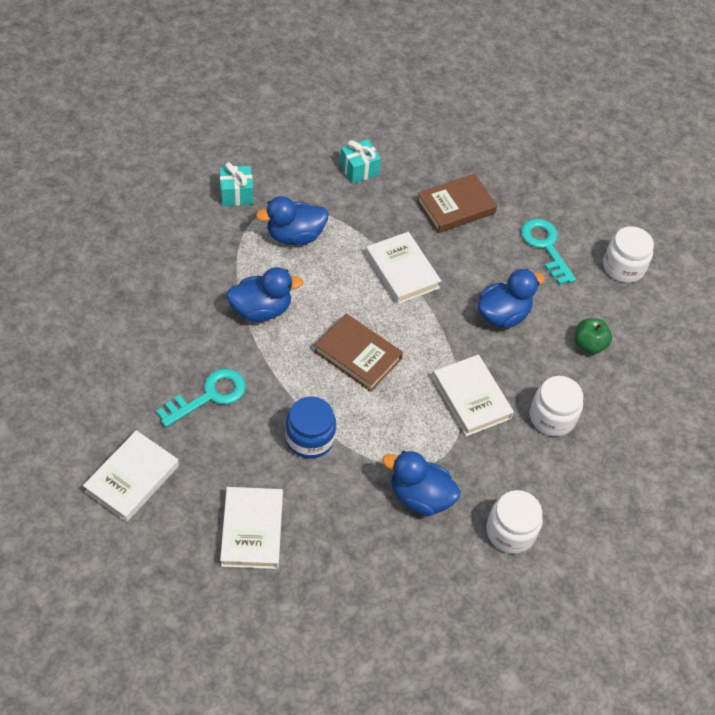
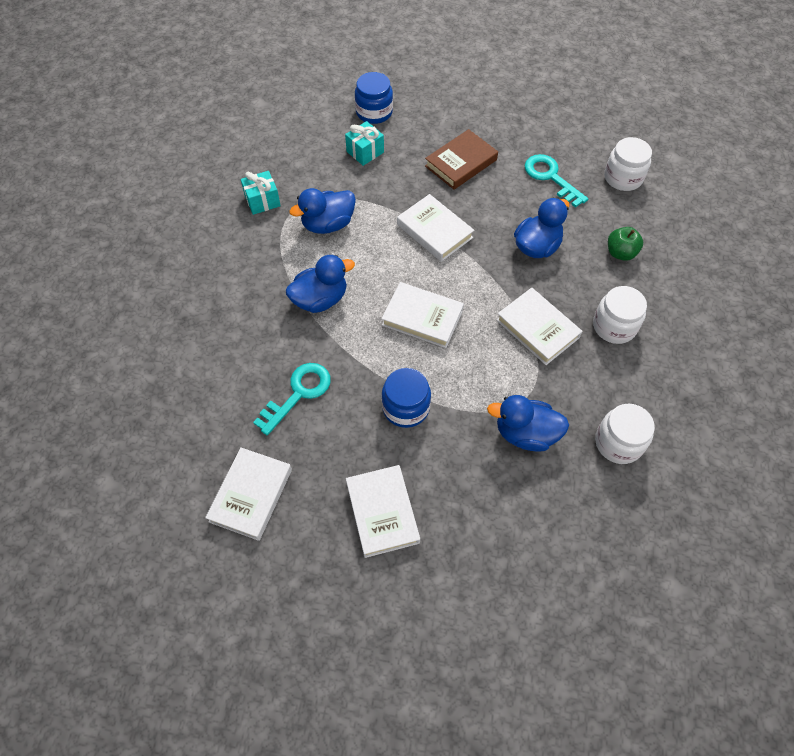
camera: 10 degrees left, 5 degrees up
(358, 355) = (422, 317): brown book -> white book
(383, 130) = (374, 112): none -> blue jar

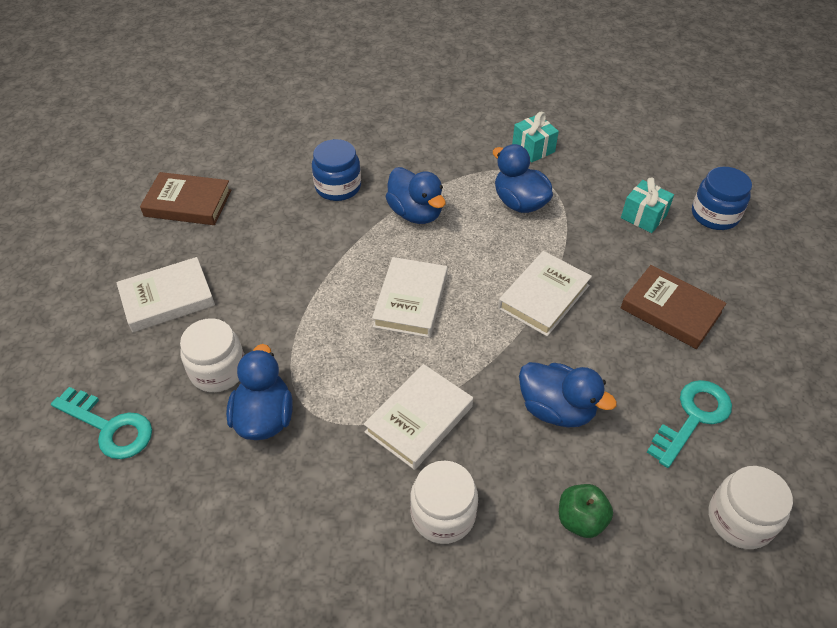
camera: 80 degrees right, 10 degrees down
(251, 495) = (188, 203): white book -> brown book
(298, 393) = (298, 216): turquoise key -> turquoise key (109, 427)
(406, 407) = (290, 301): blue jar -> blue jar (338, 187)
(618, 442) = (257, 525): white jar -> white jar (218, 370)

